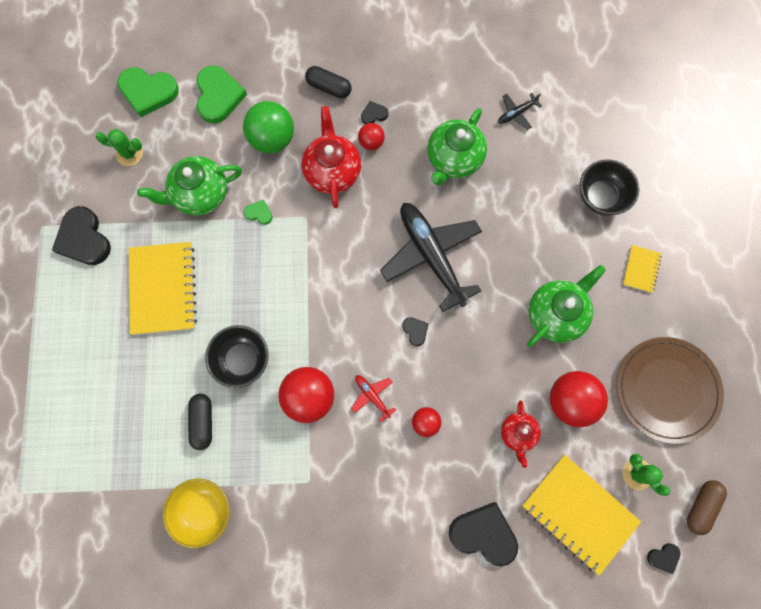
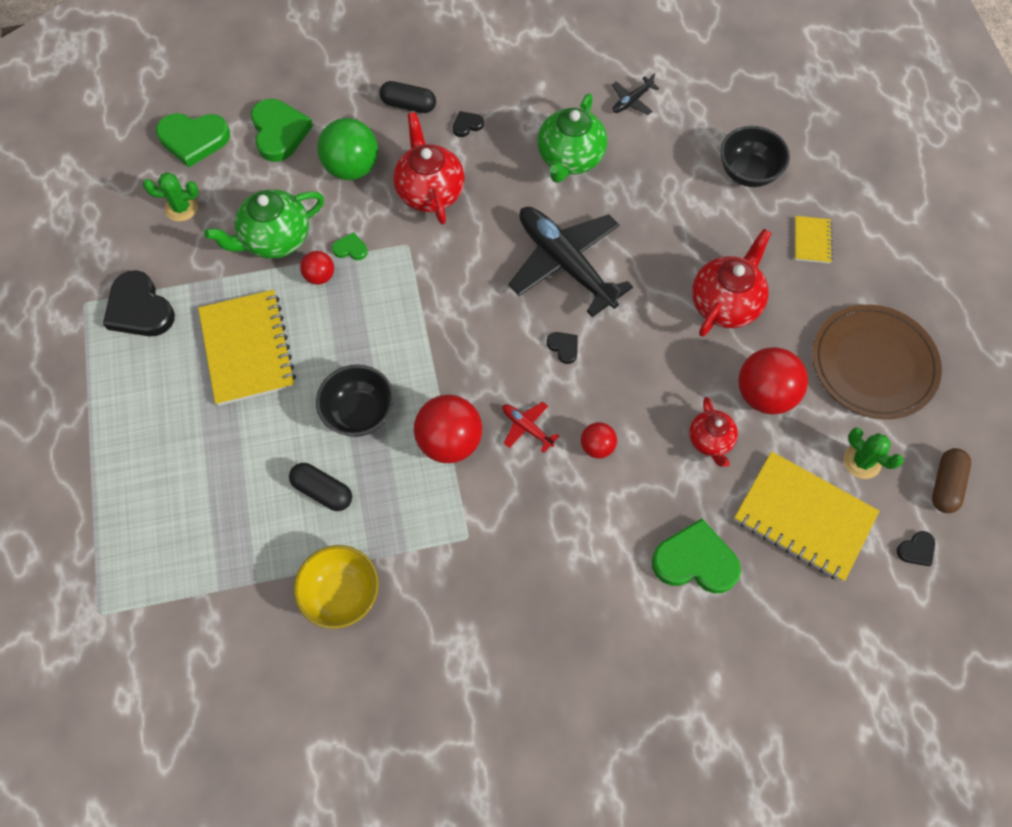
camera: 10 degrees left, 10 degrees down
(203, 422) = (322, 491): black capsule -> black capsule turned 45 degrees counterclockwise
(371, 142) = (470, 155): red ball -> red ball (320, 276)
(484, 534) = (695, 561): black heart -> green heart
(556, 314) = (725, 303): green teapot -> red teapot

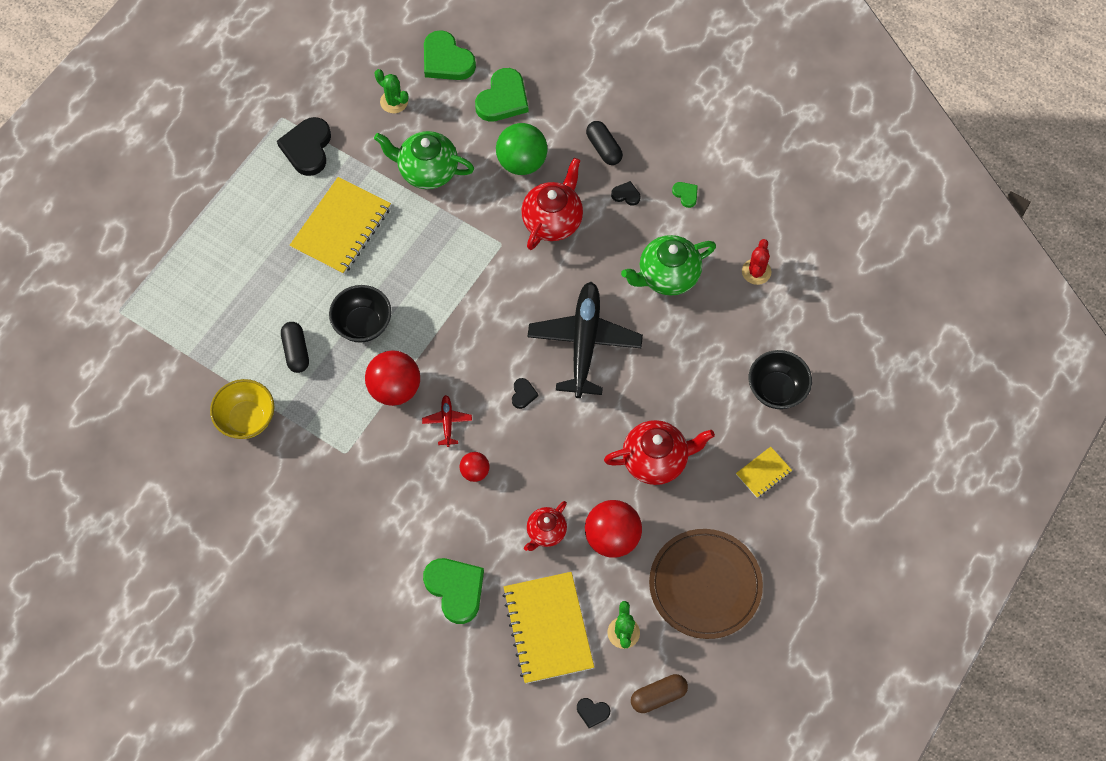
camera: 45 degrees right, 0 degrees up
(320, 276) = (428, 218): red ball -> none
(350, 249) = (464, 216): green heart -> green heart (685, 194)
(632, 101) = (756, 272): black plane -> red cactus

